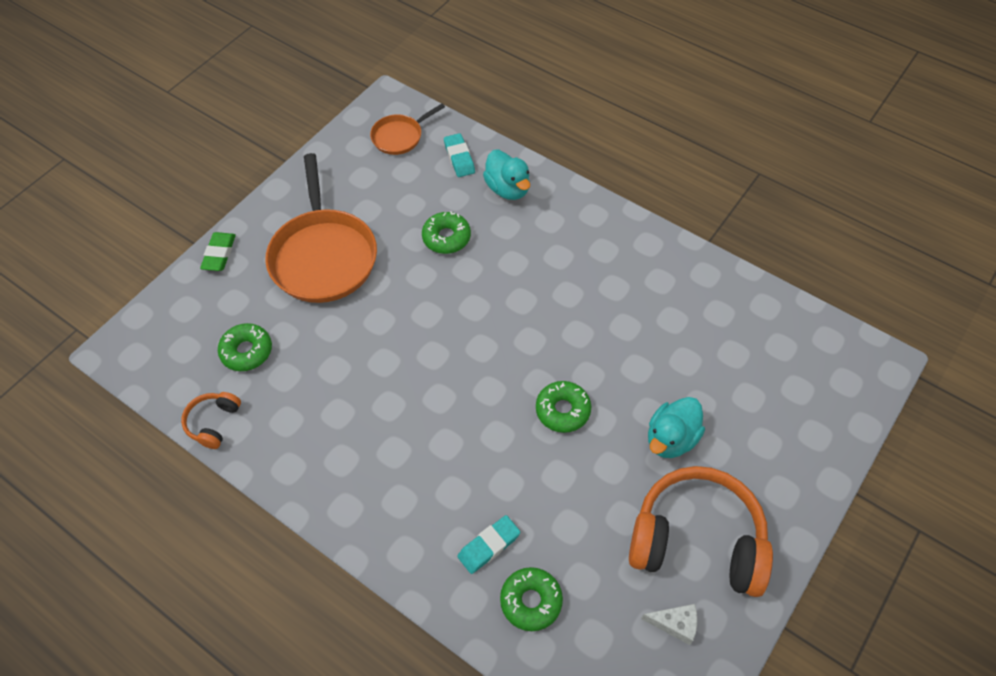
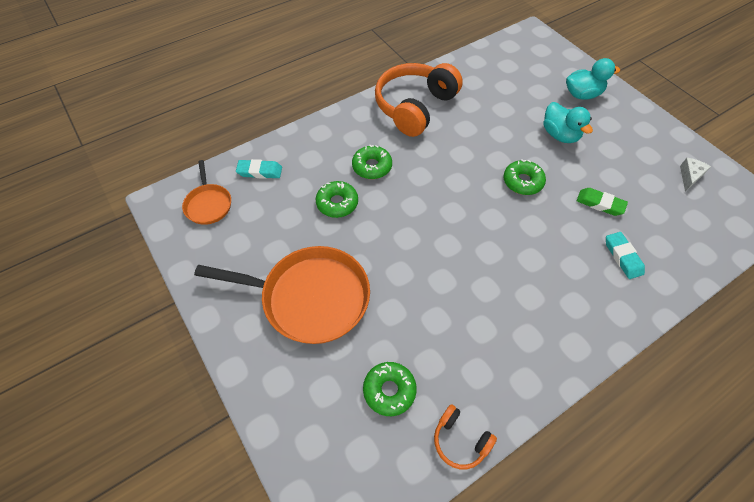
camera: 70 degrees left, 0 degrees up
(219, 254) = (259, 391): green eraser -> green eraser (600, 204)
(508, 189) = (310, 151): turquoise duck -> turquoise duck (582, 94)
(531, 601) = (668, 245): green donut -> green donut (372, 166)
(697, 540) = (634, 147): orange headphones -> orange headphones (415, 107)

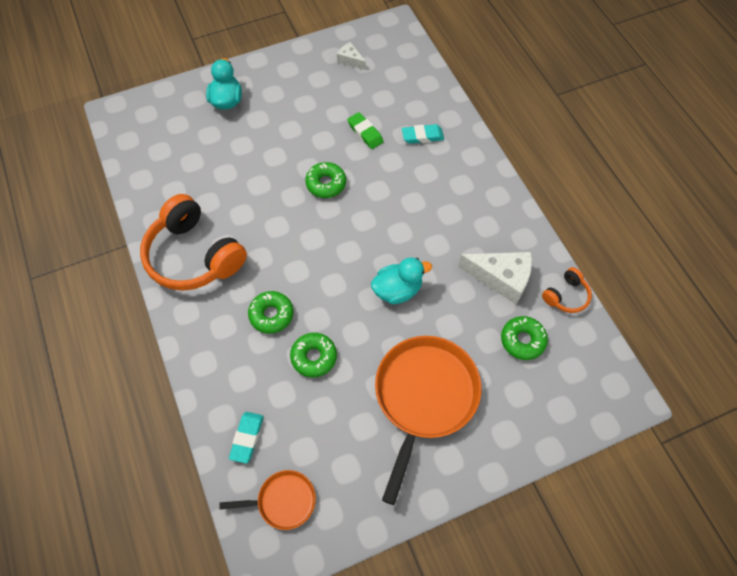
camera: 80 degrees left, 5 degrees up
(463, 360) = (501, 278): none -> white cheese
(560, 135) = (275, 136): turquoise duck -> turquoise duck (397, 290)
(600, 204) = (365, 133): green eraser -> green eraser turned 75 degrees counterclockwise

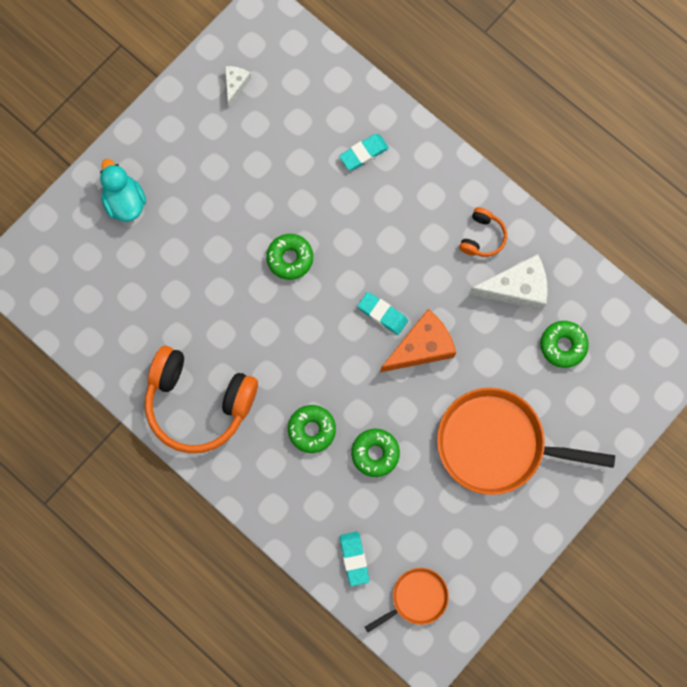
camera: 25 degrees left, 15 degrees up
(350, 60) = (235, 85): white cheese -> white cheese turned 90 degrees clockwise
(365, 133) = (300, 176): green eraser -> none
(378, 252) = (382, 314): none -> turquoise eraser
(397, 290) = (421, 347): turquoise duck -> orange cheese
(424, 396) = (496, 444): orange pan -> orange pan turned 75 degrees counterclockwise
(566, 296) = (586, 279): orange headphones -> orange headphones (482, 237)

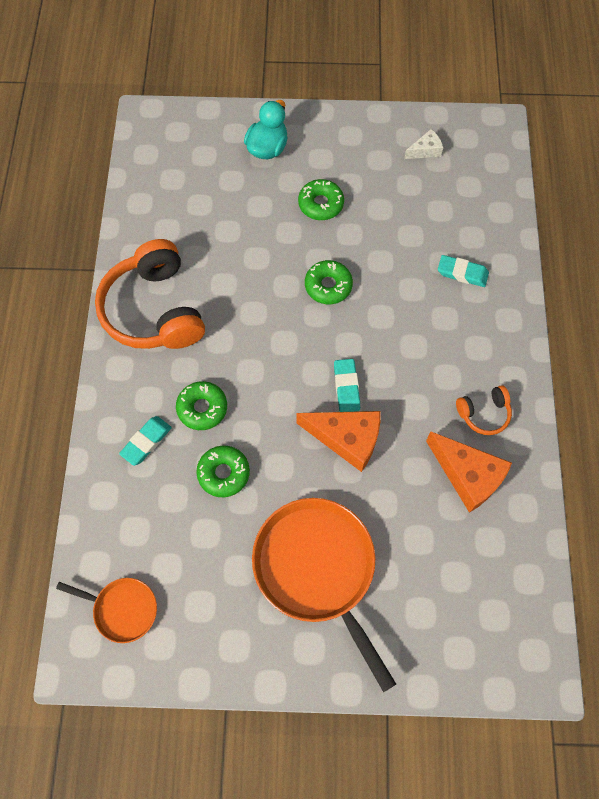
camera: 50 degrees right, 10 degrees down
(354, 558) = (118, 527): turquoise eraser -> turquoise eraser (146, 442)
(516, 288) = (467, 475): white cheese -> orange cheese
(563, 345) = (455, 556): green donut -> green donut (321, 204)

